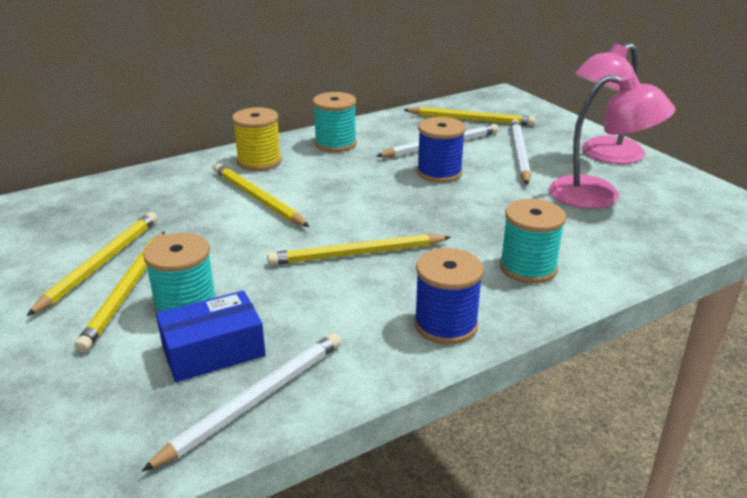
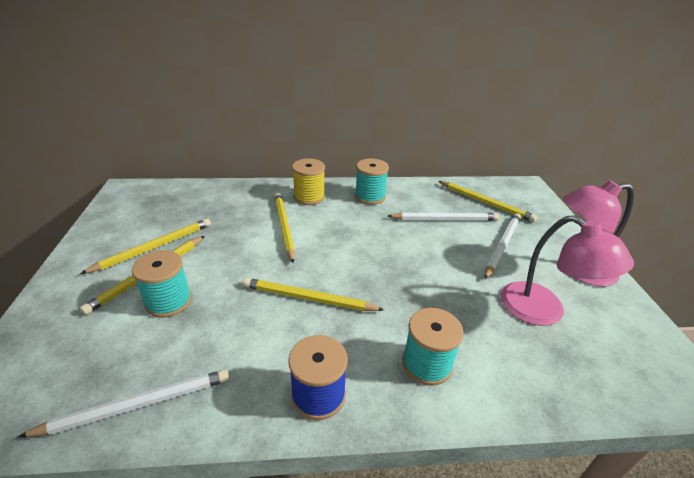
camera: 25 degrees right, 5 degrees up
(213, 351) = (152, 347): blue box -> none
(439, 173) = (424, 244): blue spool -> none

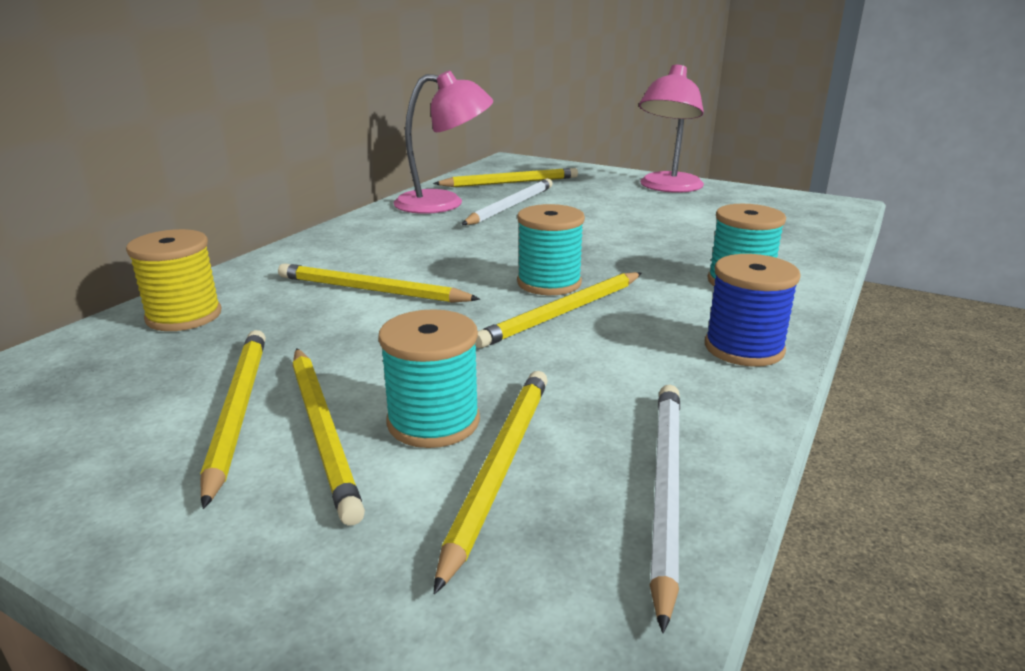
camera: 55 degrees left, 10 degrees down
(138, 338) = (499, 468): none -> yellow pencil
(309, 197) = (323, 257): yellow spool -> yellow spool (184, 316)
(370, 196) = (394, 224): turquoise spool -> turquoise spool (549, 283)
(502, 246) = (595, 200): white pencil -> none
(544, 311) = (711, 216): pink lamp -> pink lamp (443, 203)

